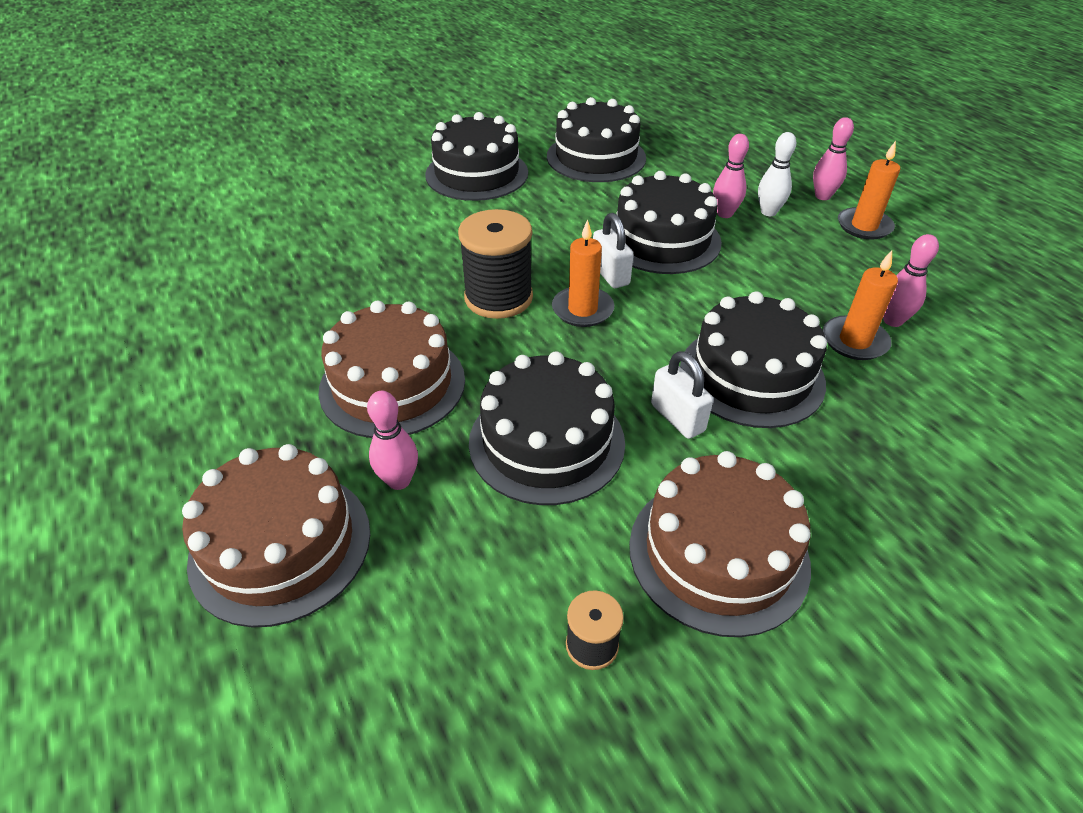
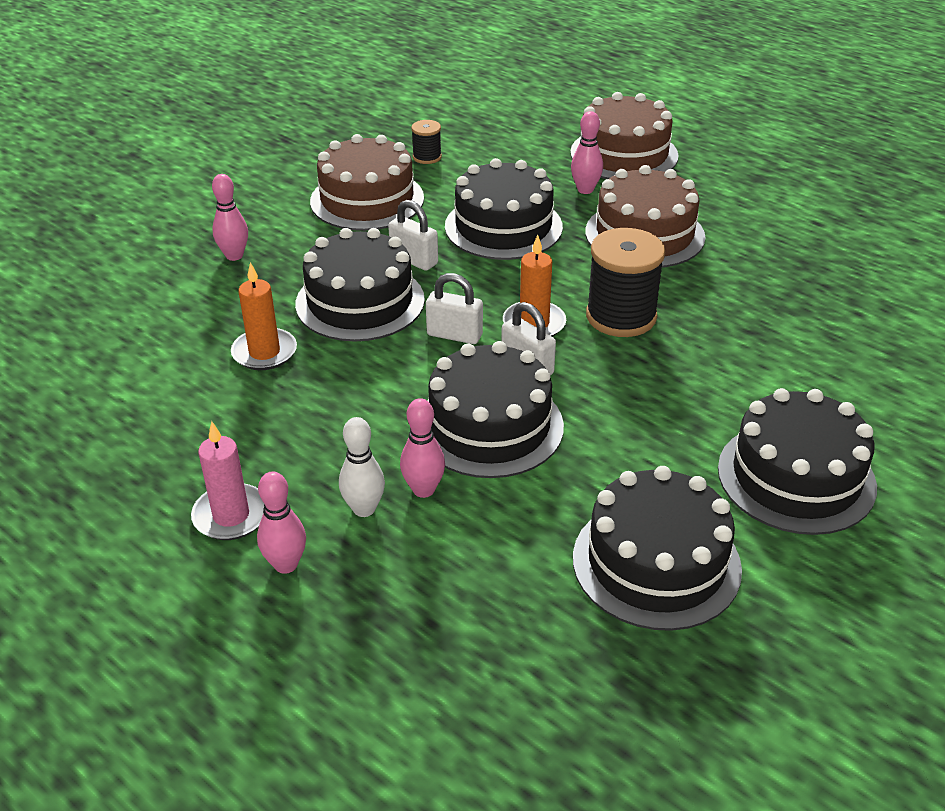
camera: 160 degrees right, 5 degrees down
(663, 316) = (454, 335): none -> white padlock
(864, 226) = (231, 515): orange candle -> pink candle
(892, 321) = (222, 382): pink bowling pin -> pink bowling pin (234, 256)

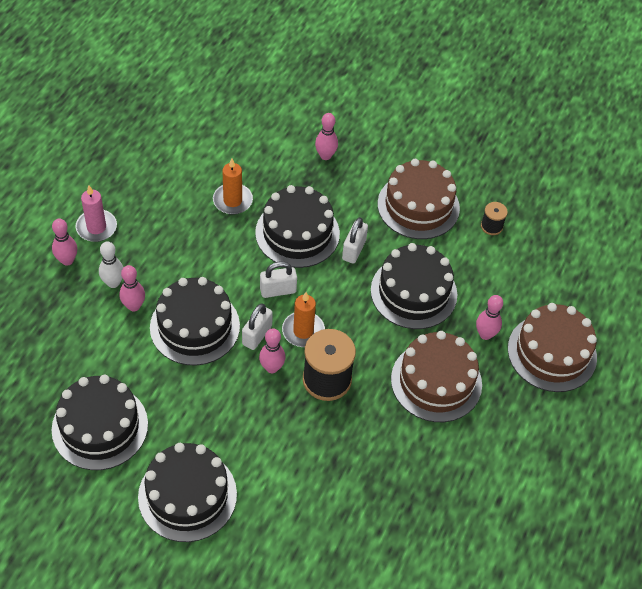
camera: 70 degrees right, 15 degrees up
(454, 335) = (278, 290): white padlock -> white padlock turned 75 degrees clockwise
(588, 361) = (272, 368): none -> pink bowling pin

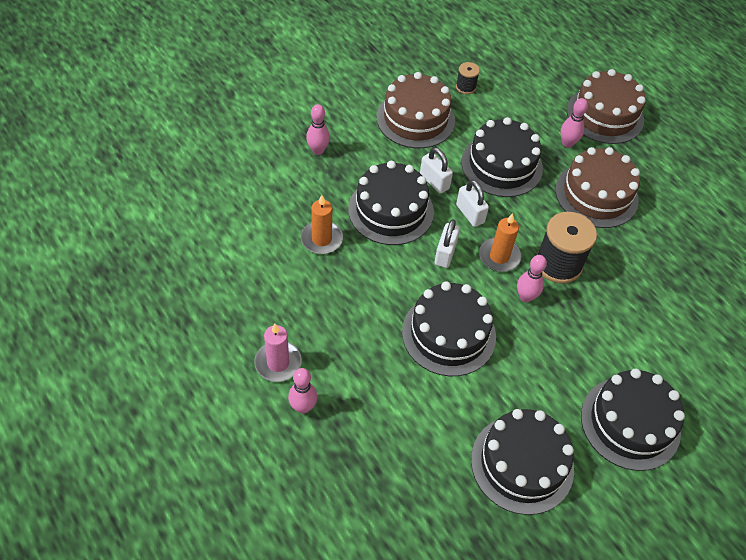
camera: 60 degrees left, 0 degrees up
(113, 283) = (357, 378): white bowling pin -> none
(134, 306) = (396, 373): pink bowling pin -> none
(257, 335) = (485, 291): white padlock -> white padlock (470, 214)

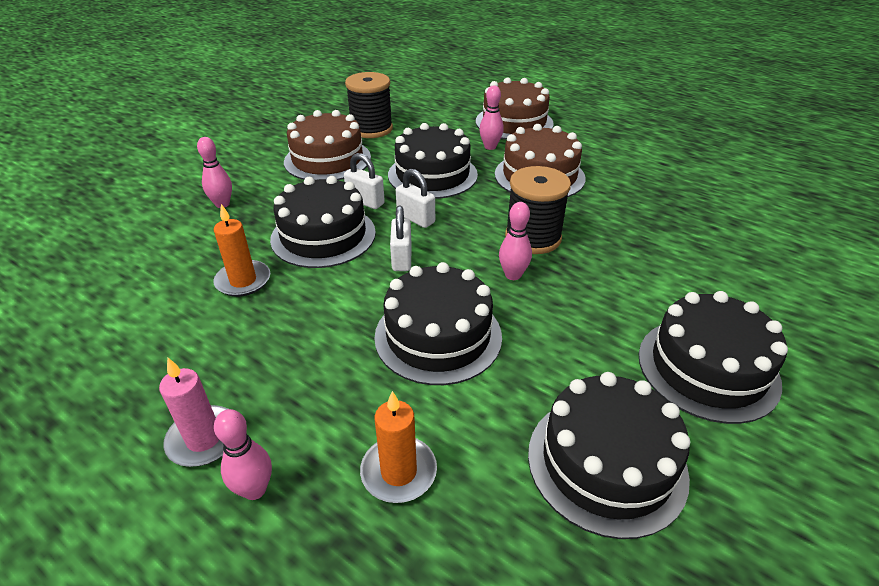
camera: 15 degrees left, 15 degrees down
(465, 87) = (371, 129): black spool -> black spool, size x1.99
(499, 256) = (465, 247): orange candle -> orange candle (398, 472)

